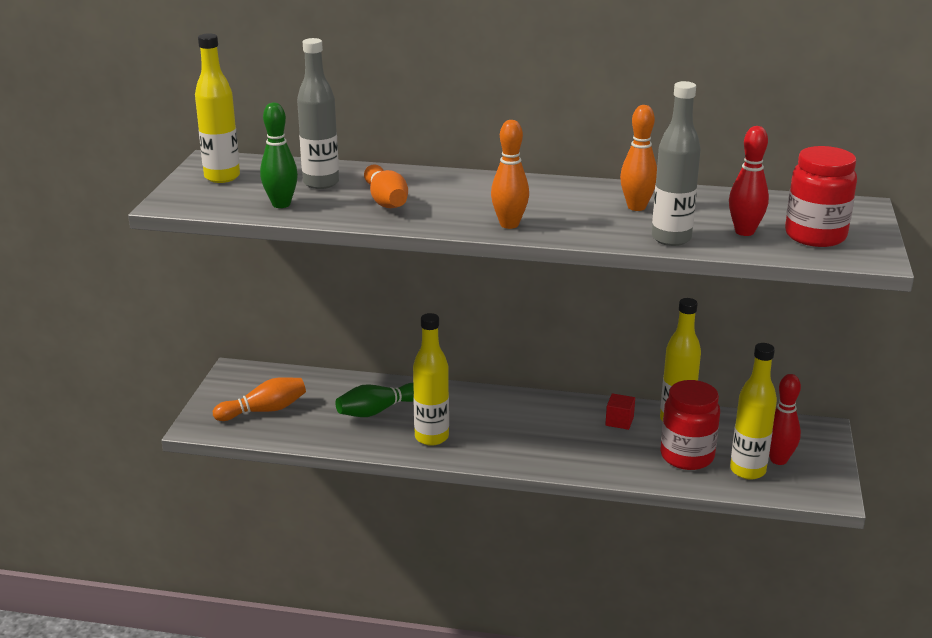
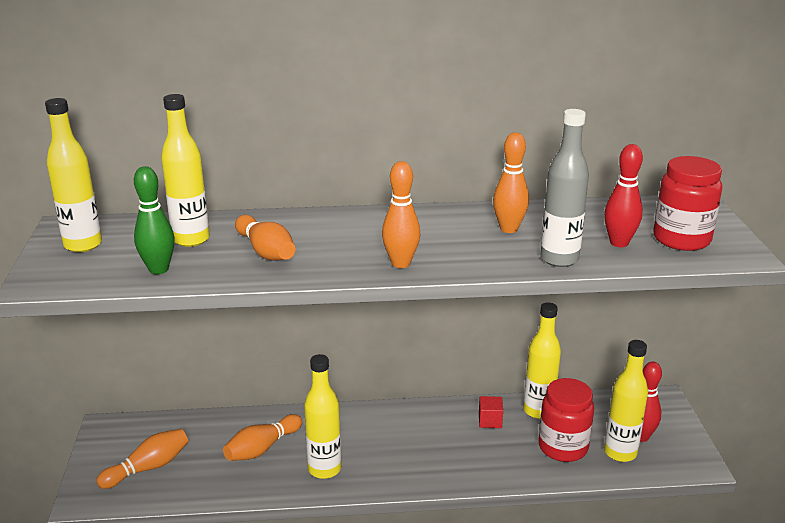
camera: 15 degrees left, 0 degrees up
(321, 183) = (191, 239): grey bottle -> yellow bottle
(377, 410) = (262, 448): green bowling pin -> orange bowling pin

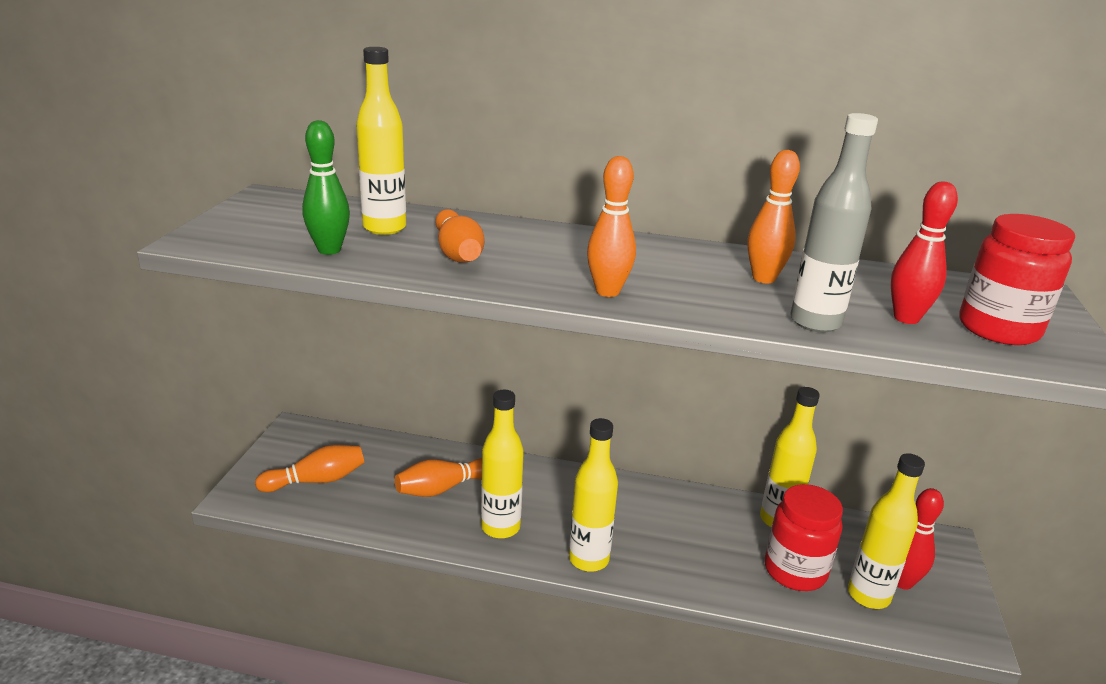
camera: 15 degrees right, 0 degrees up
(83, 245) = (270, 214): yellow bottle -> yellow bottle (589, 559)
(490, 421) = (714, 518): red cube -> none

